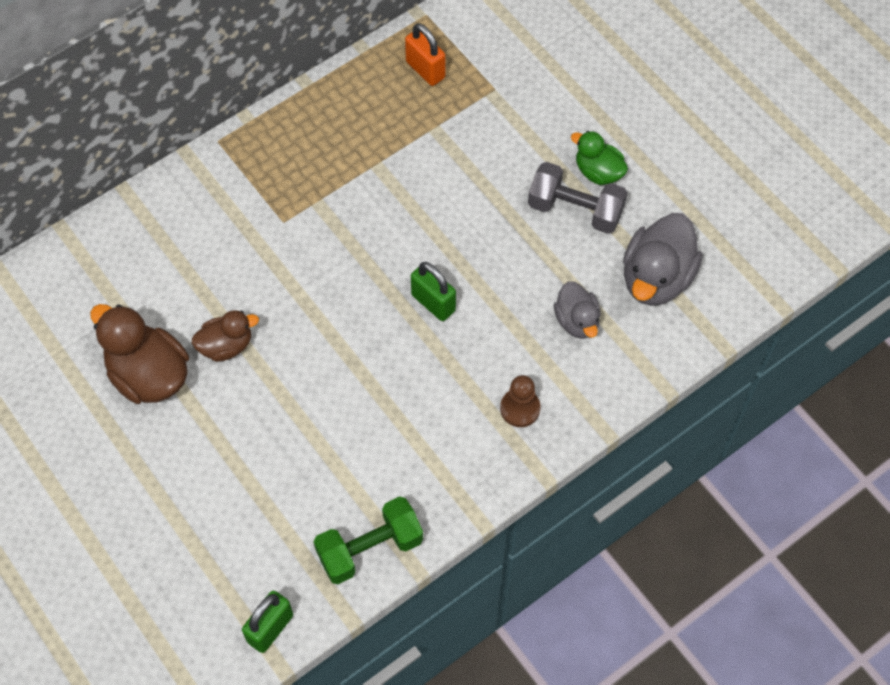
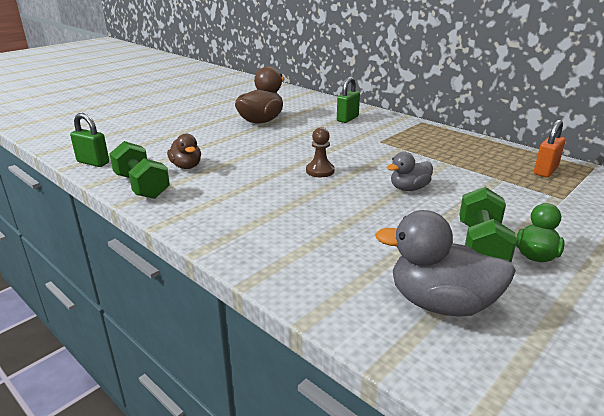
camera: 80 degrees right, 35 degrees down
(226, 345) = (285, 135): brown duck -> brown duck (186, 166)
(433, 303) = (346, 191): green padlock -> green padlock (347, 119)
(520, 408) = (262, 234): brown pawn -> brown pawn (320, 171)
(575, 209) = (481, 246): grey dumbbell -> green dumbbell
(577, 321) = (362, 256): grey duck -> grey duck (409, 188)

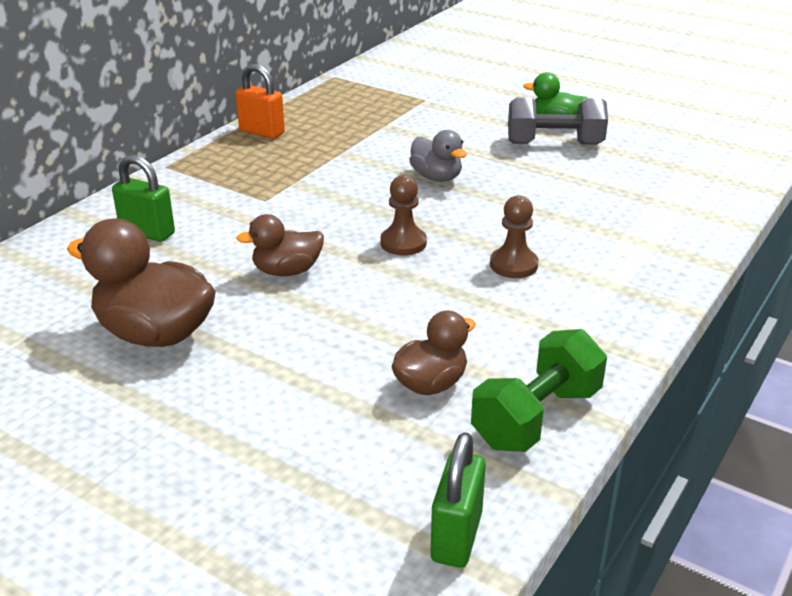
camera: 100 degrees left, 5 degrees up
(282, 199) = (513, 265): none -> brown pawn
(300, 143) = (287, 271): none -> brown duck
(440, 303) = (666, 165): grey duck -> none
(481, 246) = (554, 144): green dumbbell -> grey dumbbell
(545, 171) = (353, 100): orange padlock -> orange padlock (262, 132)

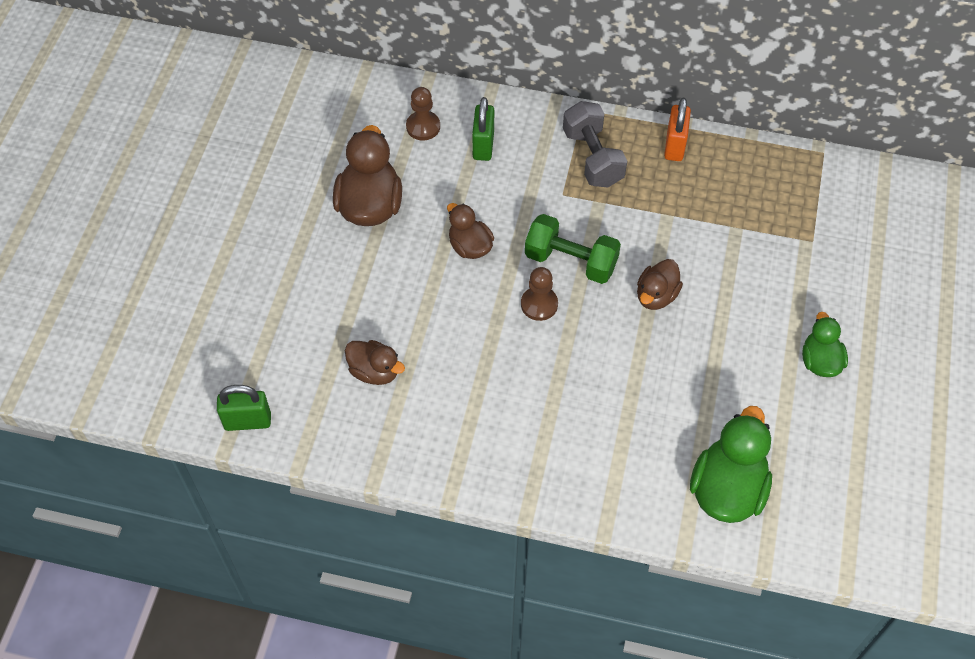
camera: 70 degrees right, 25 degrees up
(436, 177) = (656, 296): grey duck -> brown duck
(513, 265) = (539, 385): brown pawn -> brown pawn (423, 127)
(536, 417) = (362, 439): green dumbbell -> green dumbbell (571, 261)
(554, 144) = (770, 370): grey dumbbell -> grey dumbbell (592, 157)
(681, 190) = (727, 489): none -> green duck

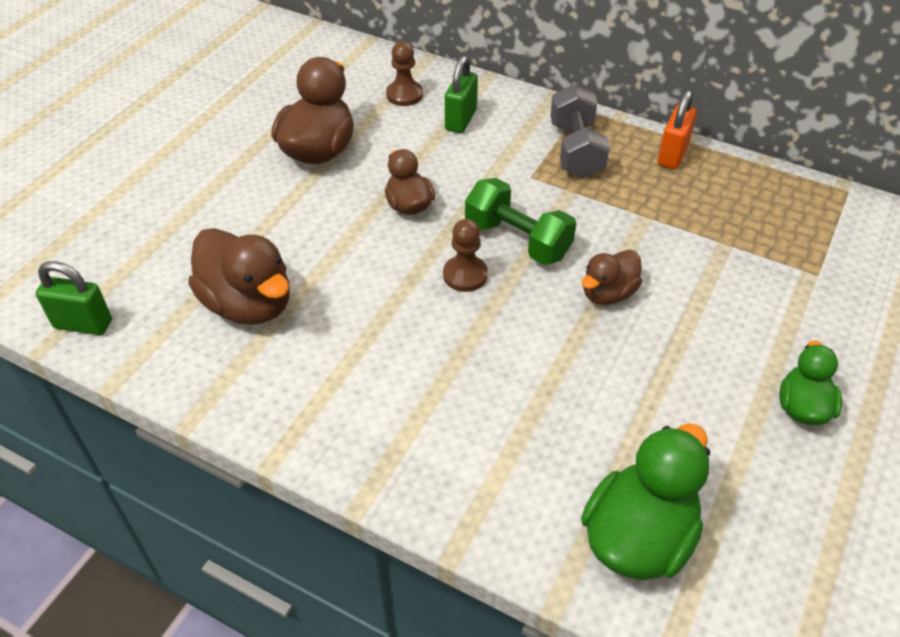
camera: 15 degrees right, 10 degrees down
(374, 371) = (248, 304): brown duck -> brown duck, size x1.68

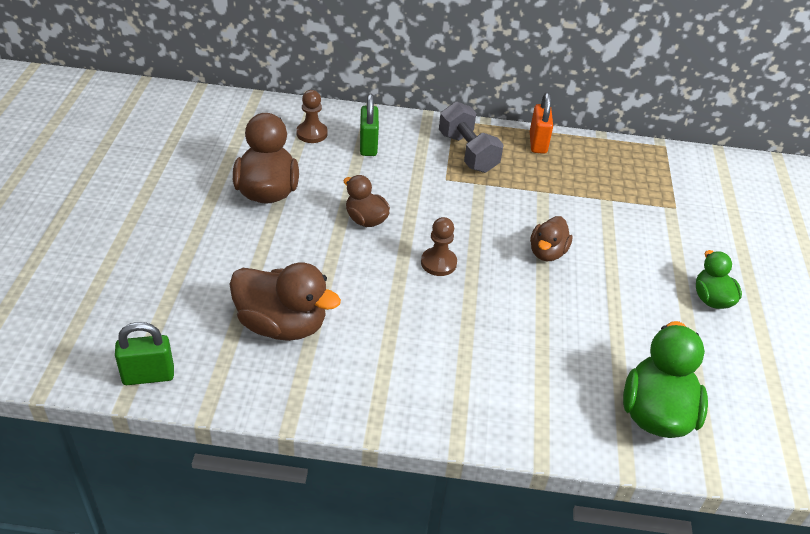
camera: 25 degrees left, 5 degrees down
(517, 240) = (462, 228): green dumbbell -> none

